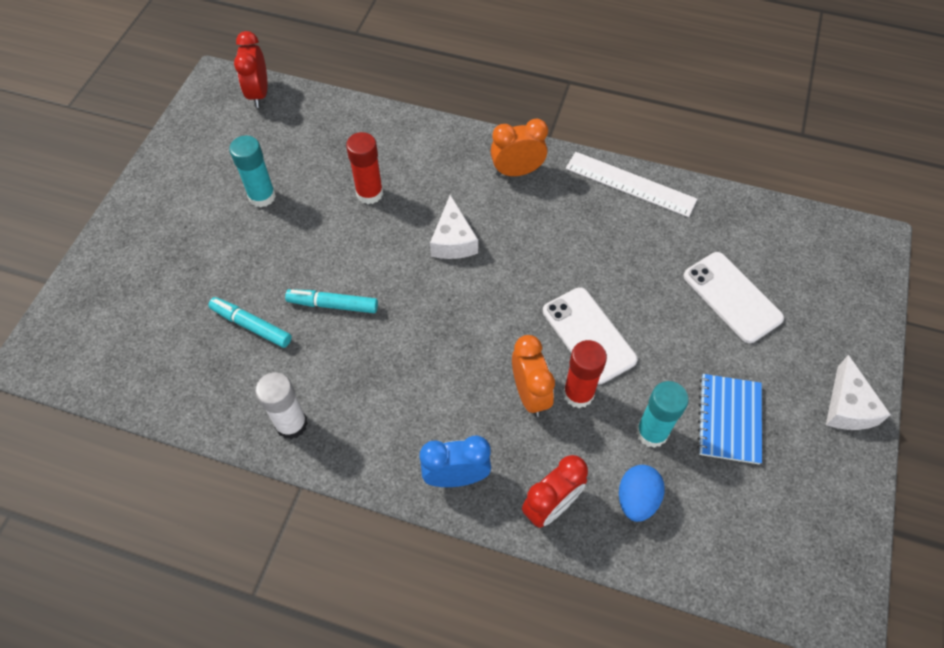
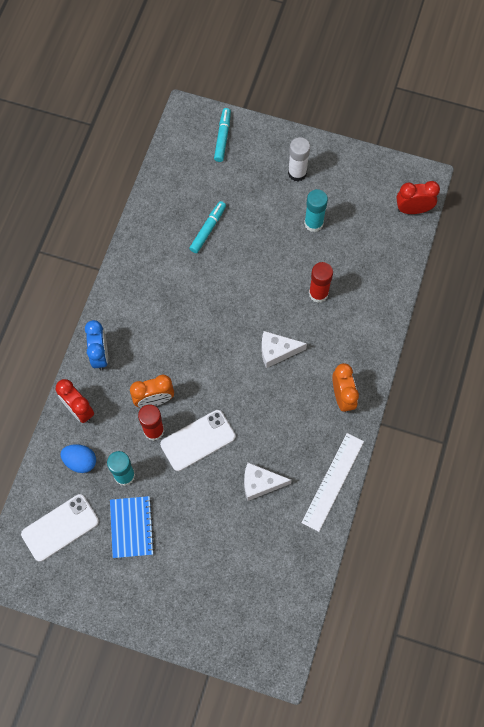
camera: 90 degrees right, 10 degrees up
(291, 424) = (138, 260): white glue stick -> white glue stick (297, 173)
(333, 305) = (223, 276): turquoise marker -> turquoise marker (222, 137)
(729, 419) = (132, 527): blue notebook -> blue notebook turned 75 degrees clockwise
(732, 297) = (228, 545): white phone -> white phone (60, 527)
(847, 407) = (138, 611): white cheese -> white cheese (260, 483)

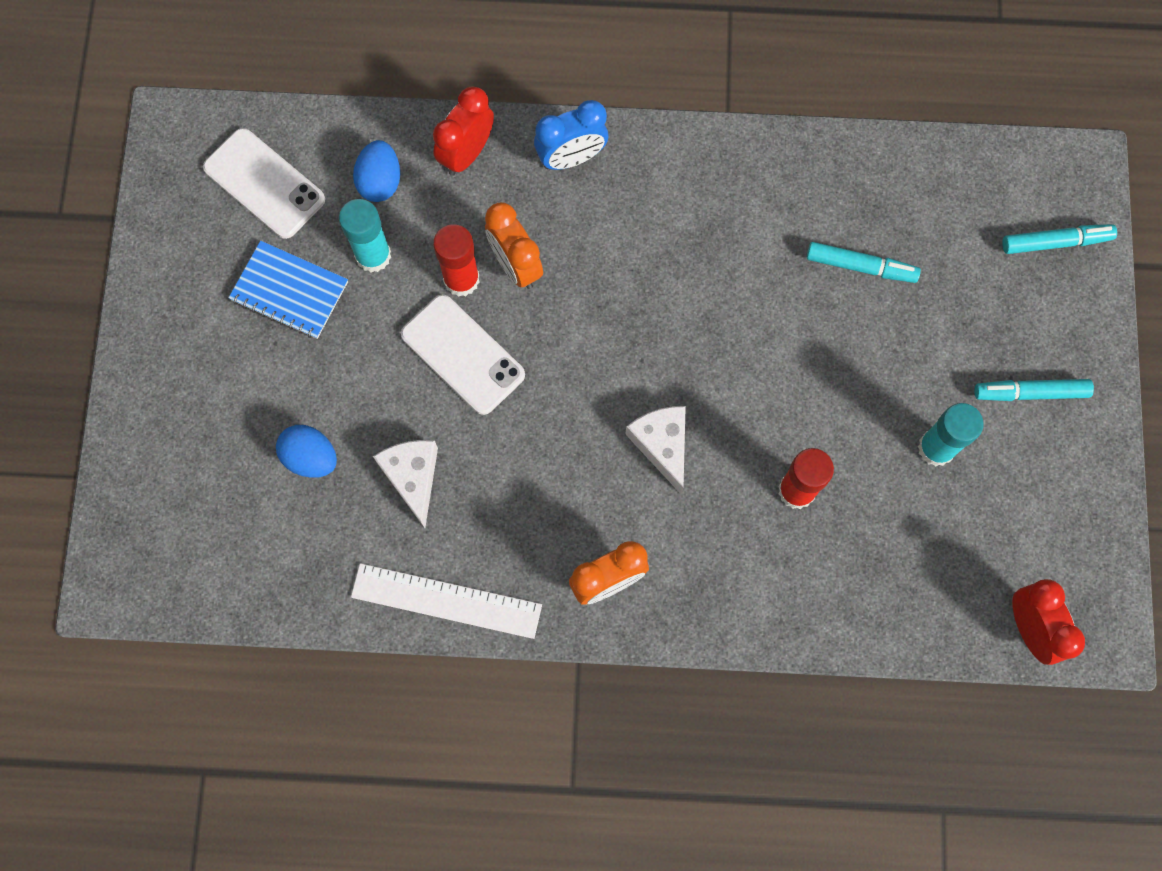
camera: 75 degrees right, 5 degrees up
(132, 527) = (289, 291): blue notebook -> blue notebook turned 45 degrees clockwise
(234, 536) = (311, 457): none -> blue egg
(297, 173) = (1030, 393): white glue stick -> turquoise marker

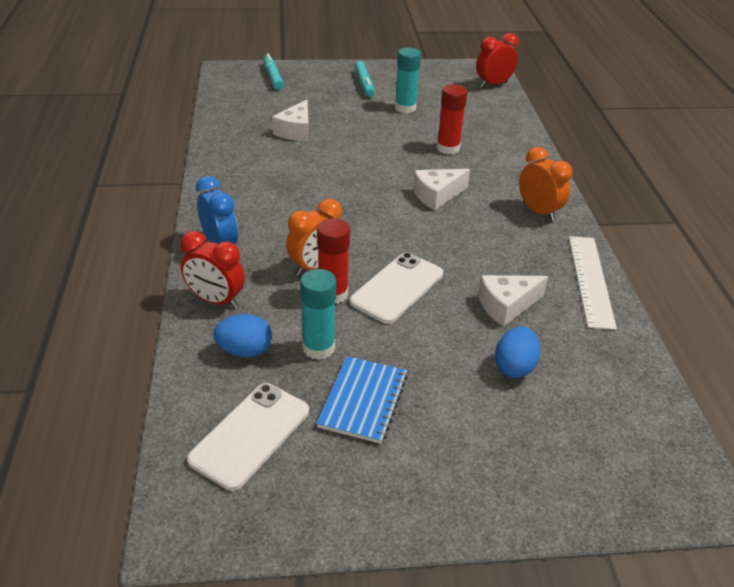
camera: 100 degrees left, 35 degrees down
(860, 266) = (296, 131): turquoise marker -> white cheese

